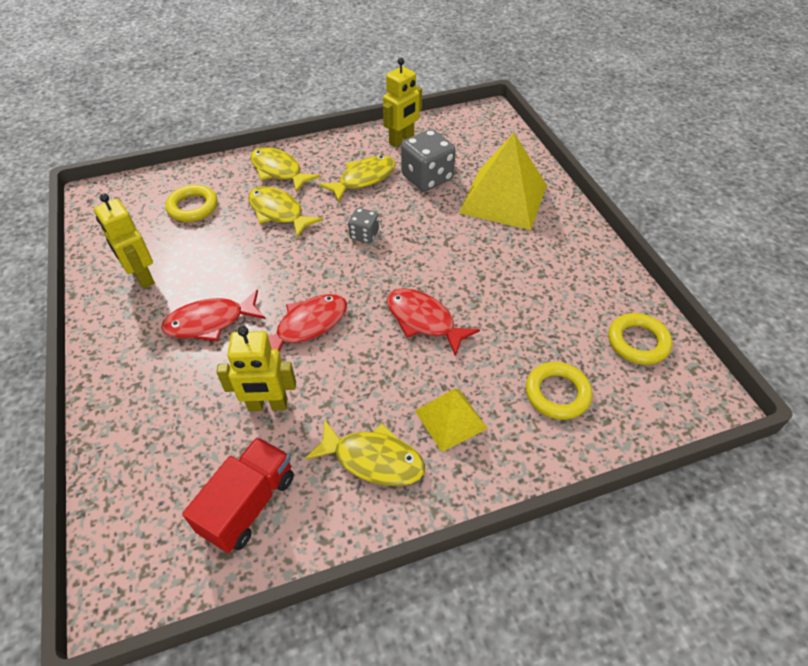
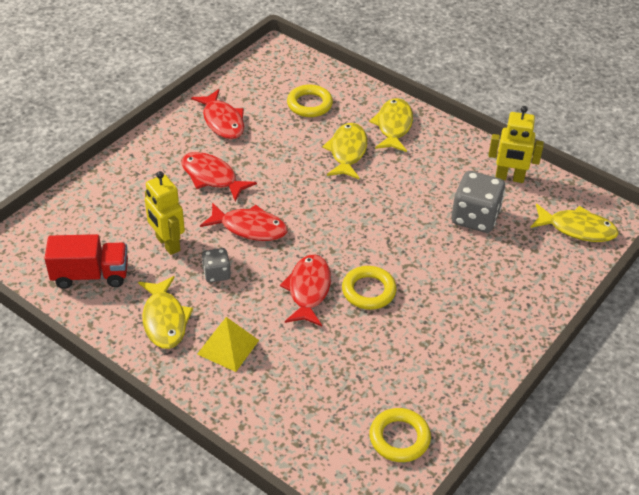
camera: 55 degrees right, 5 degrees down
(142, 277) = (222, 121): yellow robot -> red fish
(363, 179) = (433, 179): yellow fish -> yellow fish (577, 229)
(364, 235) = (368, 212): grey dice -> grey dice (216, 274)
(503, 198) = (498, 279): yellow pyramid -> none
(557, 393) = (300, 402): yellow ring -> yellow ring (368, 291)

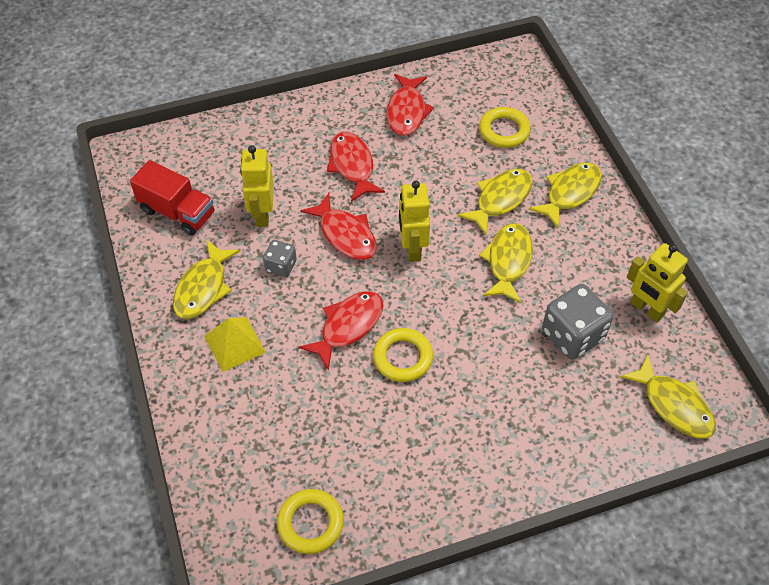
camera: 35 degrees right, 10 degrees up
(310, 214) = (412, 248): none -> yellow robot
(389, 190) = (508, 261): none -> yellow fish

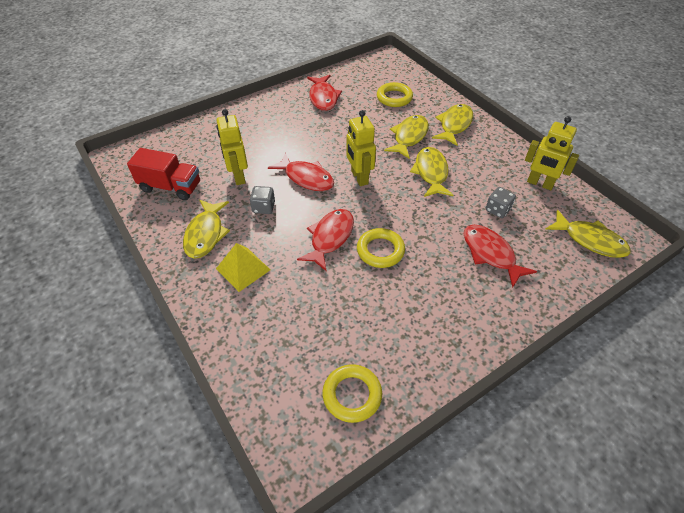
camera: 15 degrees left, 5 degrees down
(352, 166) = (296, 135): red fish -> red fish (490, 254)
(572, 335) = (497, 210): grey dice -> grey dice, size x0.55

